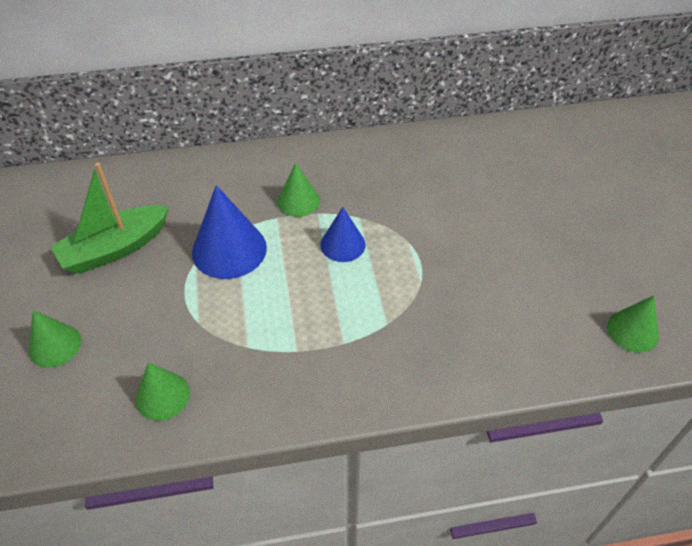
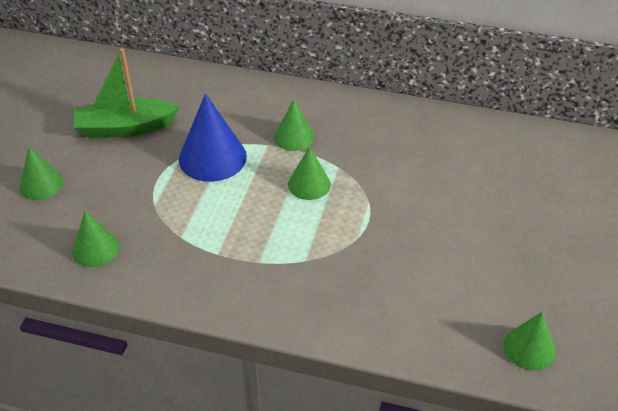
camera: 25 degrees right, 5 degrees down
(343, 244) = (309, 184): blue cone -> green cone

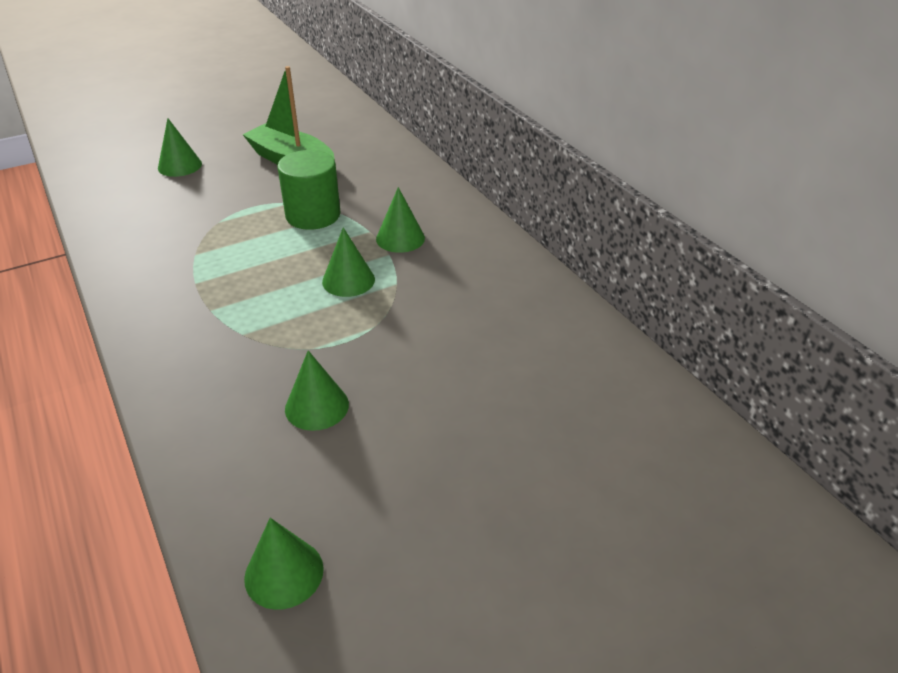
camera: 45 degrees right, 5 degrees down
(95, 249) = (134, 225): green cone -> green cone (317, 406)
(212, 157) = (313, 215): blue cone -> green cylinder

